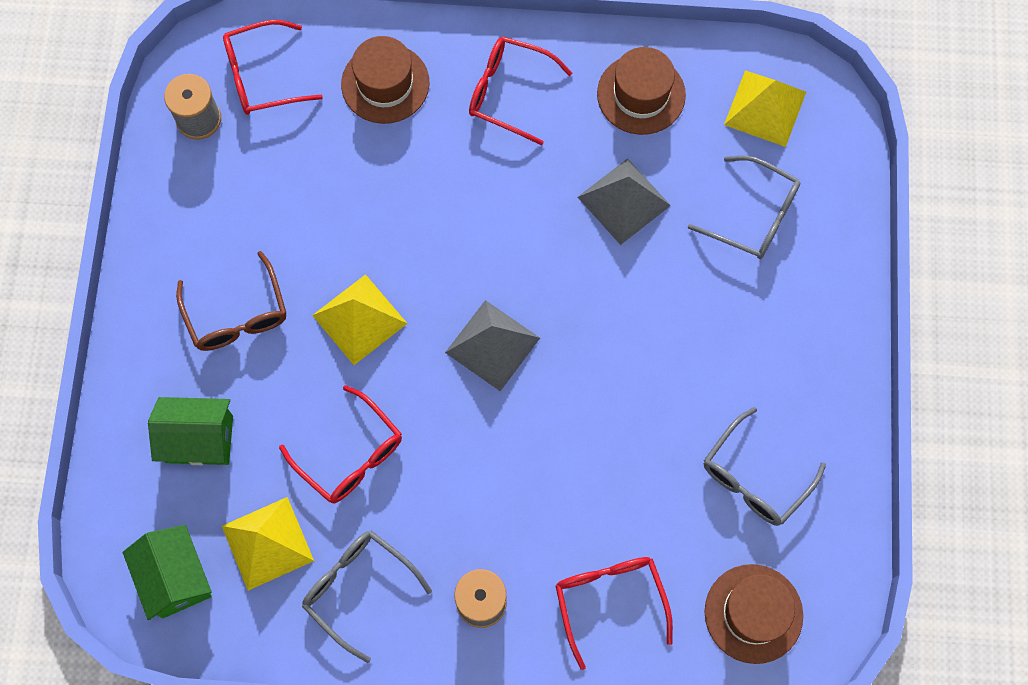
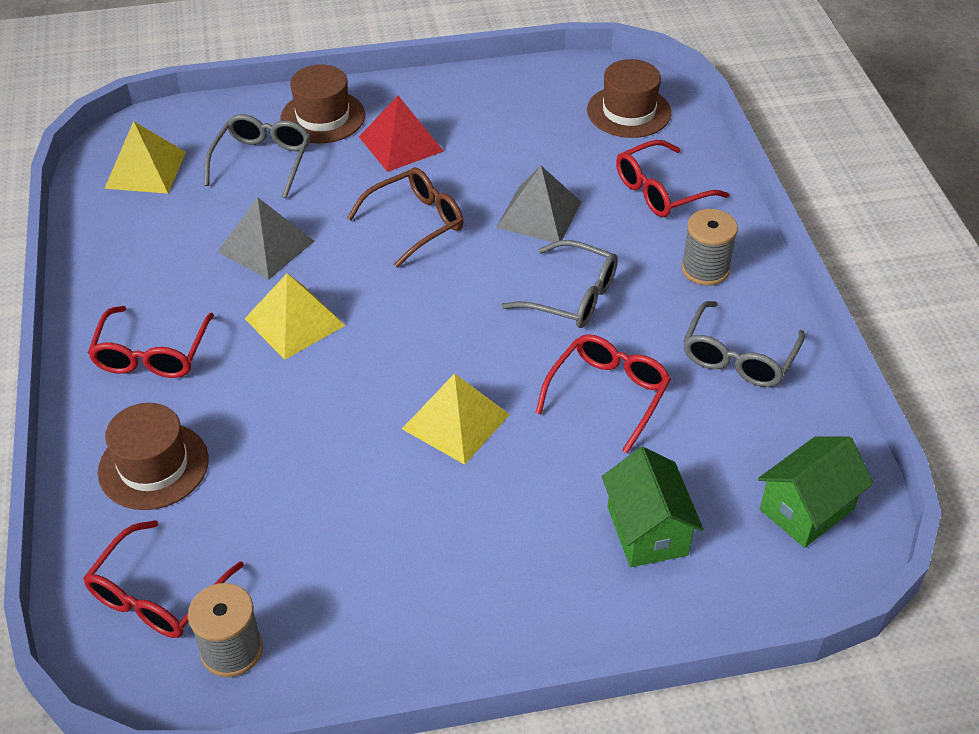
camera: 105 degrees left, 25 degrees down
(237, 314) = (486, 535): brown glasses -> brown glasses (415, 223)
(262, 76) = (158, 594): red glasses -> red glasses turned 60 degrees clockwise
(267, 543) = (731, 439): yellow pyramid -> yellow pyramid (295, 322)
(492, 345) = (449, 310): grey pyramid -> grey pyramid (539, 214)
(641, 94) = (141, 254): brown hat -> brown hat (323, 117)
(751, 354) = (401, 144): none -> red pyramid
(755, 477) = (513, 126): grey glasses -> grey glasses (572, 296)

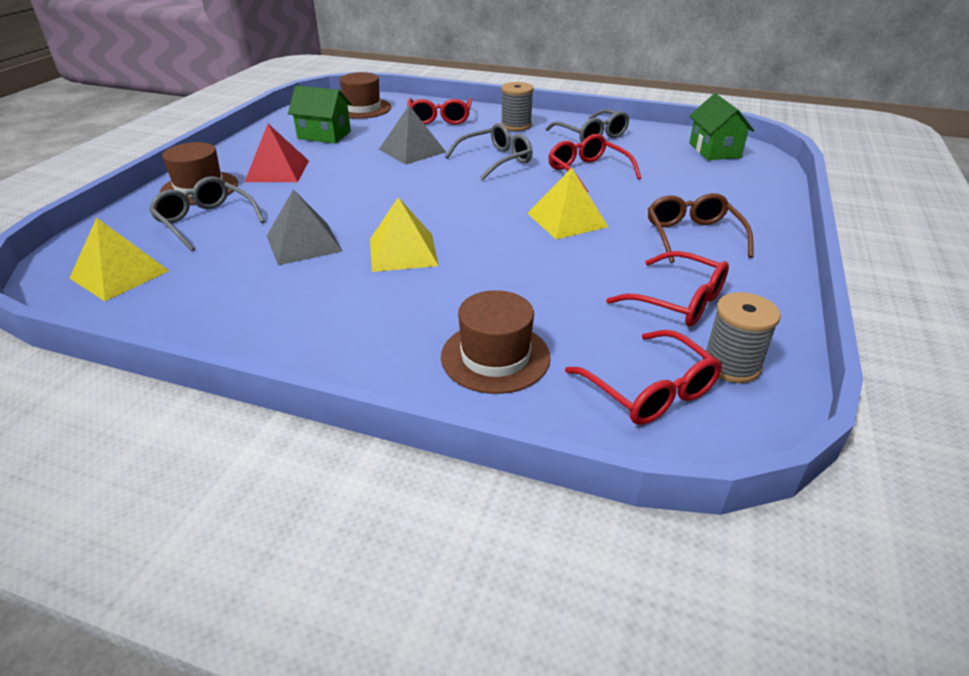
camera: 60 degrees left, 10 degrees down
(152, 354) = (358, 326): red glasses -> red glasses (678, 301)
(415, 223) = (363, 186): brown glasses -> brown glasses (692, 236)
(647, 530) = (704, 190): green house -> green house (324, 135)

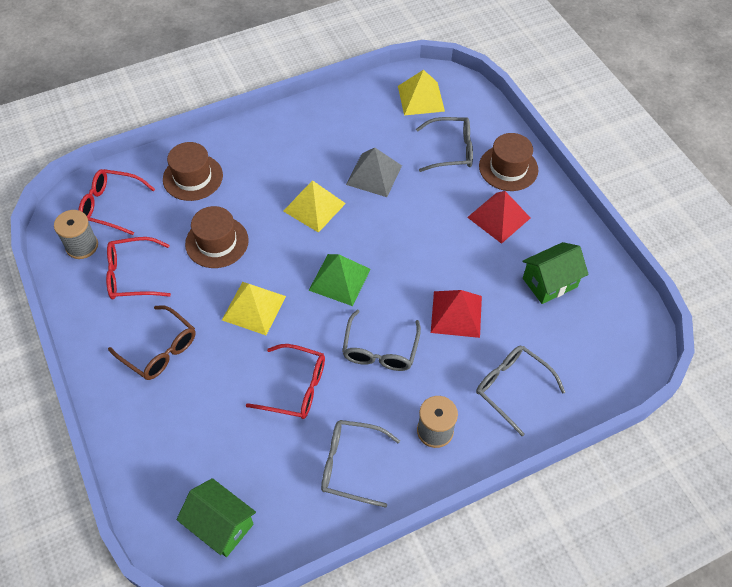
camera: 135 degrees right, 20 degrees up
(362, 108) = (598, 350): brown hat -> brown hat (217, 242)
(412, 150) = (456, 314): grey pyramid -> red pyramid
(440, 118) = (512, 388): red glasses -> grey glasses
(464, 200) = (339, 279): none -> green pyramid

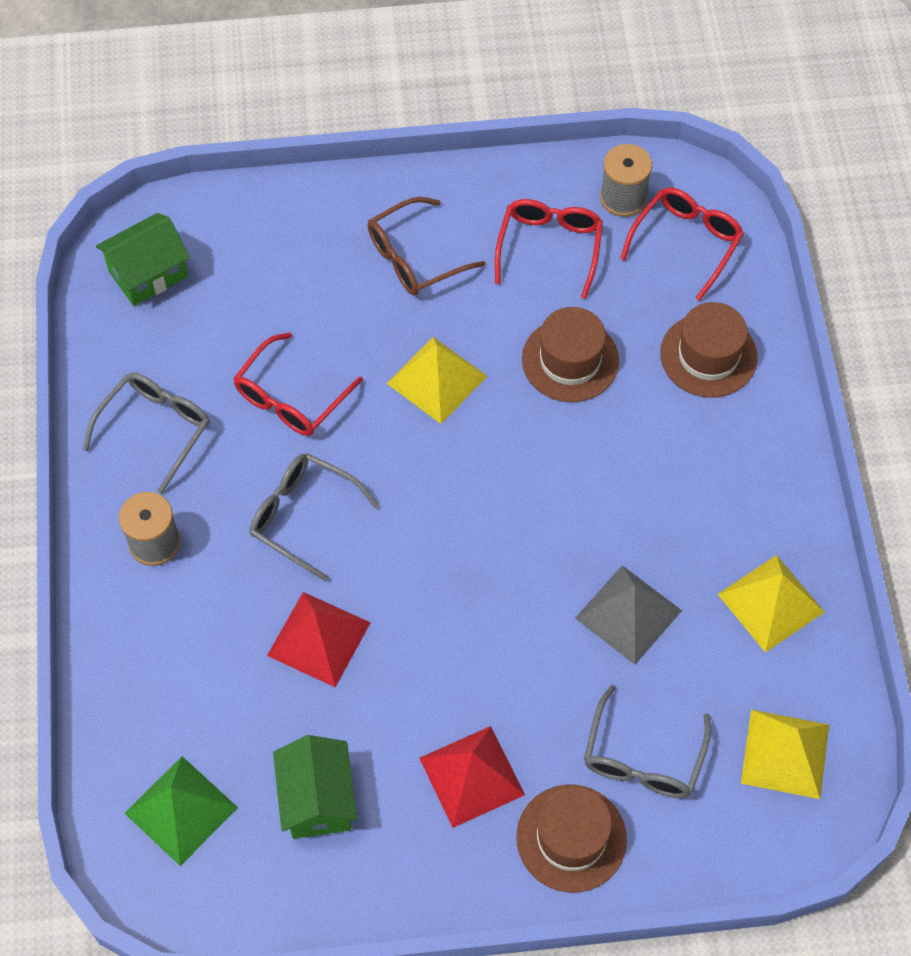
camera: 110 degrees right, 5 degrees up
(314, 207) = (591, 506): yellow pyramid -> yellow pyramid (770, 603)
(339, 279) = (442, 501): green pyramid -> green pyramid (181, 810)
(512, 388) = (170, 666): grey glasses -> none

